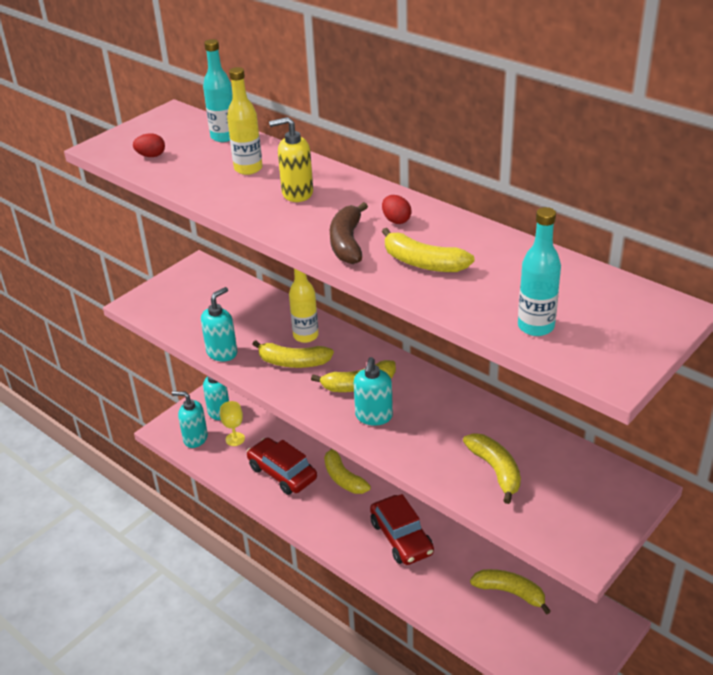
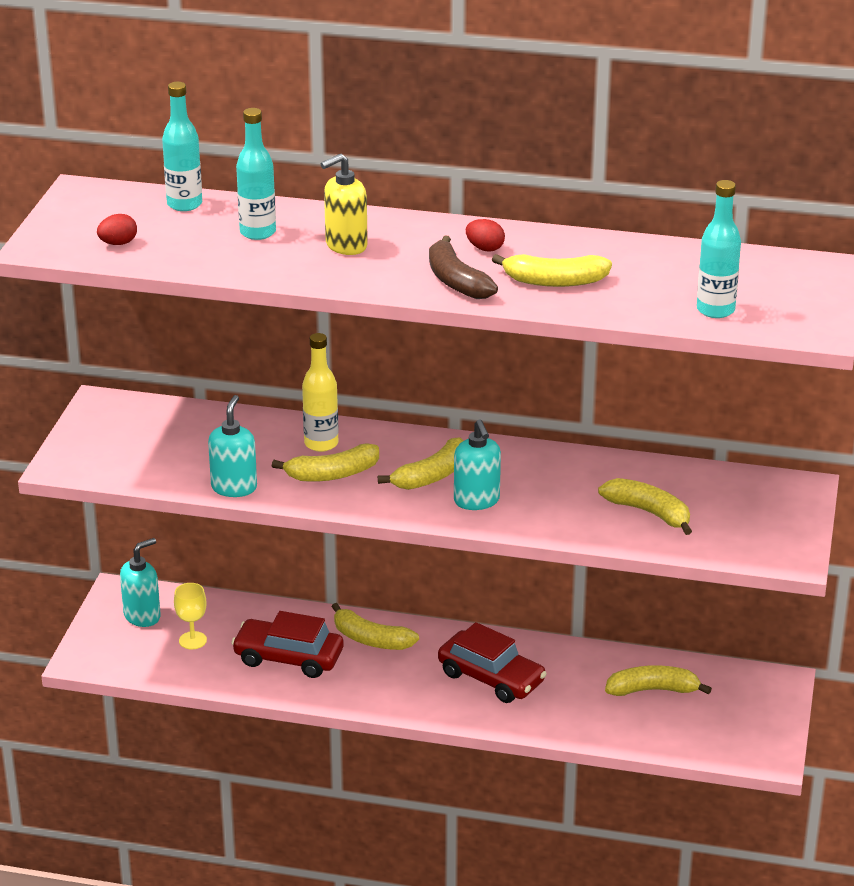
camera: 30 degrees left, 5 degrees down
(195, 438) = (137, 656): turquoise soap dispenser -> none
(248, 169) = (257, 232): yellow bottle -> turquoise bottle

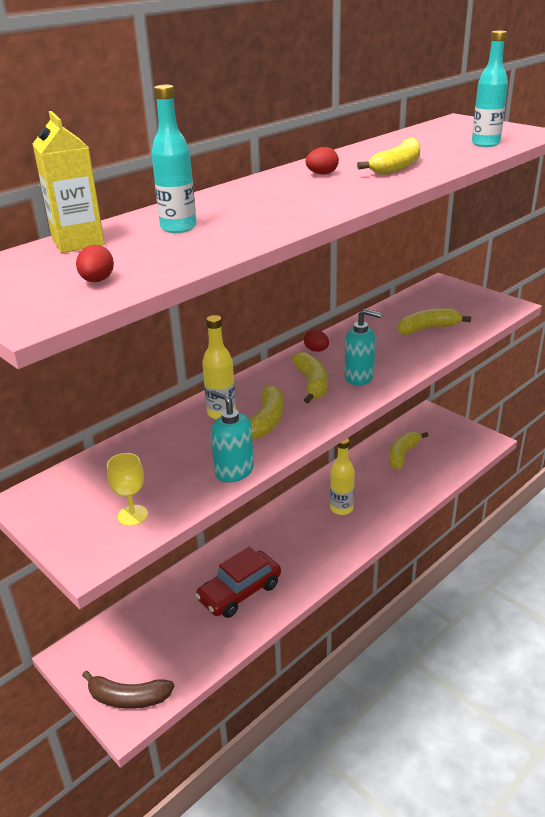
camera: 55 degrees left, 0 degrees up
(142, 616) = (113, 654): turquoise soap dispenser -> none
(184, 204) = (78, 242): turquoise bottle -> yellow carton
(192, 640) = (171, 636): yellow goblet -> yellow goblet (132, 515)
(345, 246) = (252, 206): yellow soap dispenser -> none
(371, 639) = (257, 544): yellow banana -> none
(456, 281) = (359, 188): brown banana -> brown banana (128, 698)
(491, 677) = (341, 508): red car -> yellow bottle
(508, 454) = (316, 350): none -> red egg

